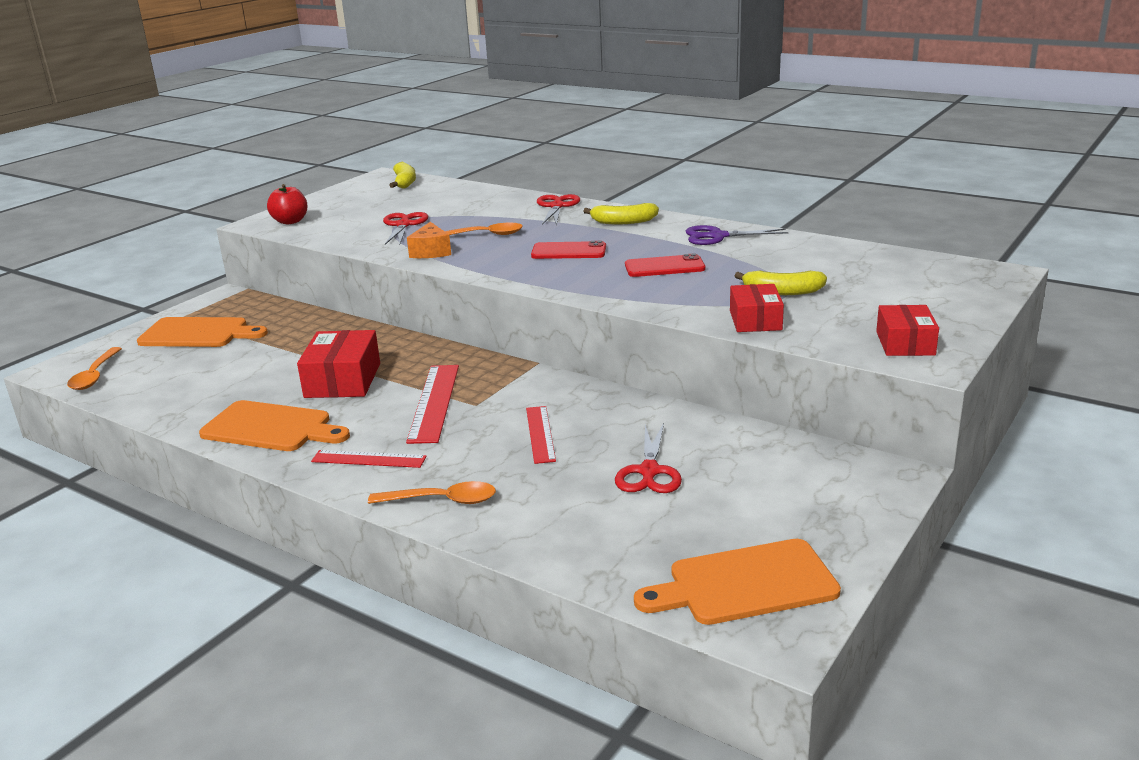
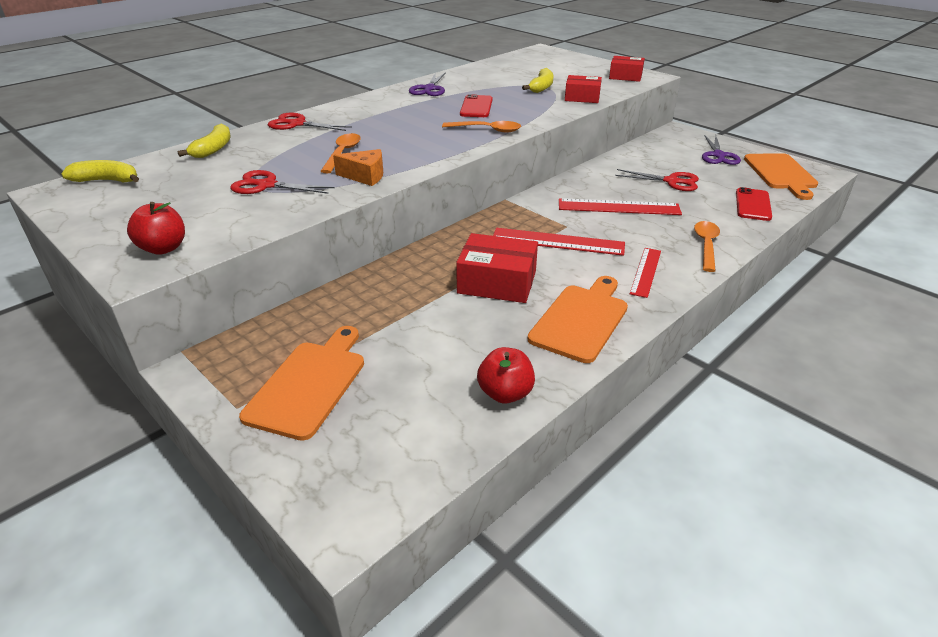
camera: 80 degrees left, 10 degrees up
(95, 375) = (390, 471): orange spoon -> orange spoon (487, 130)
(167, 404) = (505, 393): none -> red apple
(540, 434) = (618, 207): red ruler -> red ruler, size x1.54
(568, 251) = (417, 129): red phone -> red phone (753, 205)
(623, 222) = (366, 108): yellow banana -> yellow banana (213, 149)
(794, 516) = (718, 155): none -> purple scissors

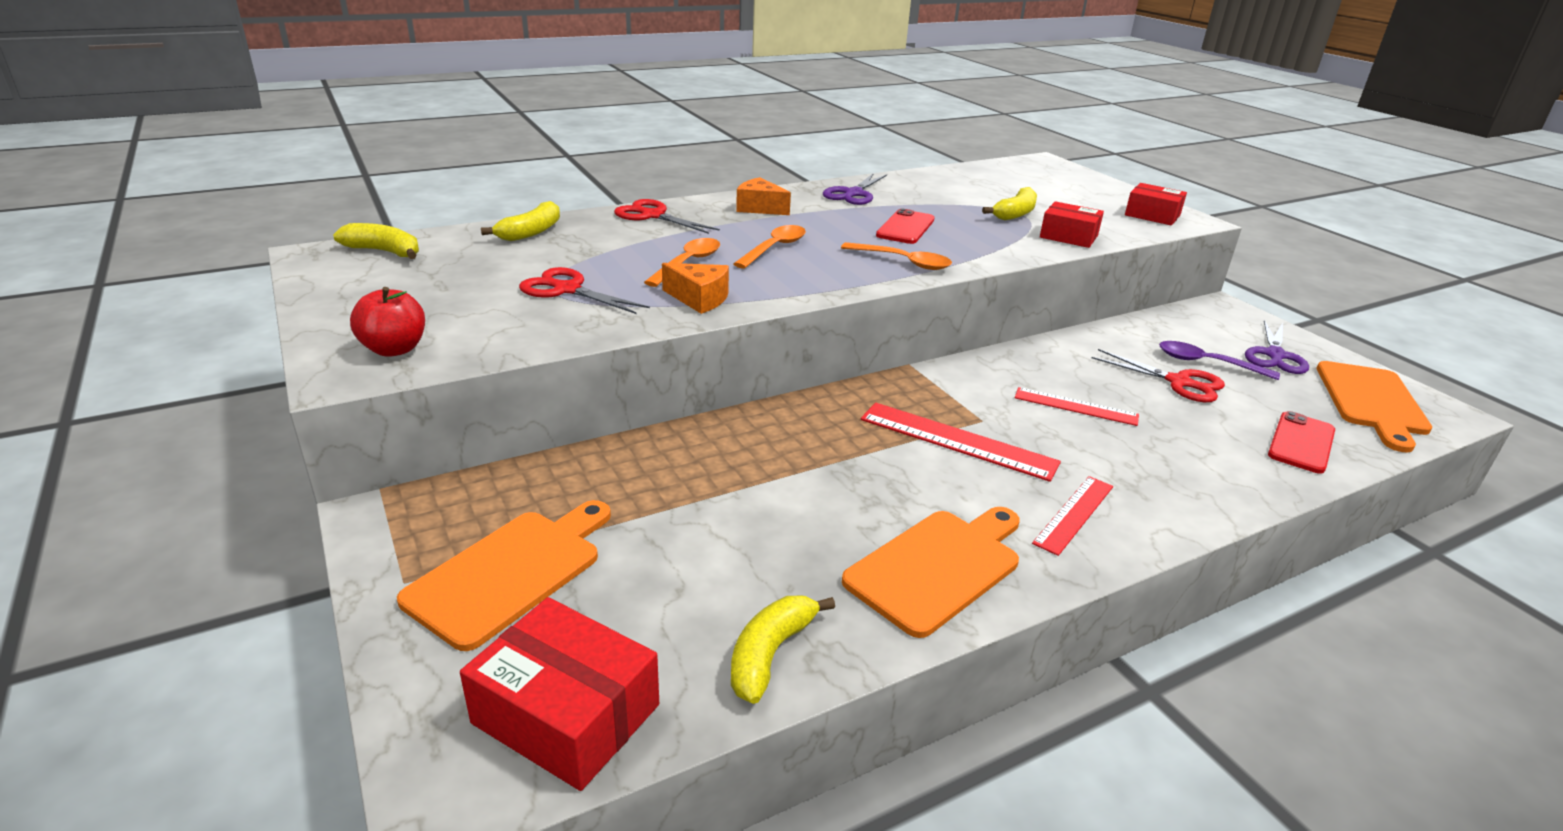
camera: 15 degrees right, 5 degrees down
(370, 108) = (759, 208): none -> orange cheese
(497, 282) = (838, 483): red box -> red box (566, 714)
(505, 393) = (770, 654): red apple -> yellow banana
(618, 207) = (1075, 406): red ruler -> red ruler, size x0.65
(683, 167) = (1207, 363): none -> purple spoon
(706, 245) = (1192, 493): orange spoon -> orange spoon (774, 248)

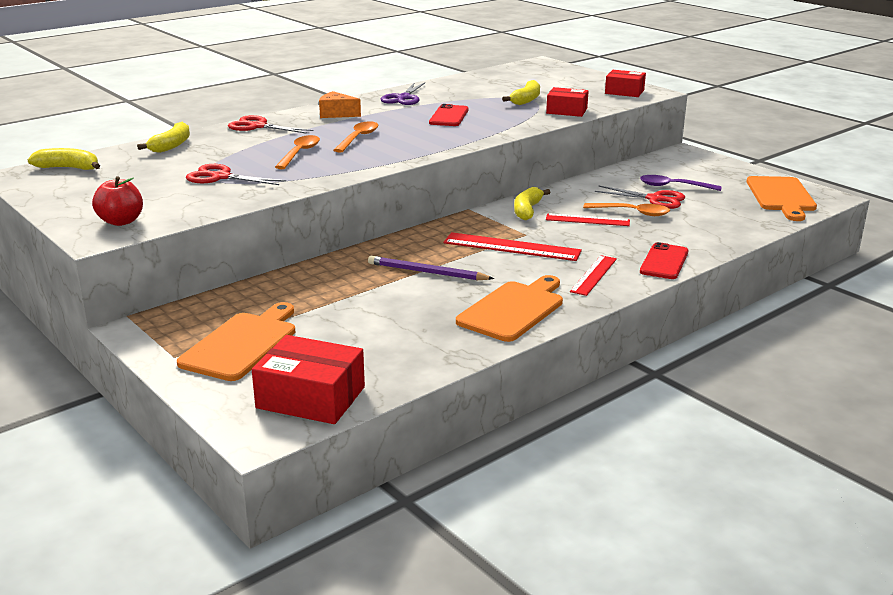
camera: 10 degrees left, 5 degrees down
(699, 299) = (318, 173): orange cheese -> none
(770, 654) = (422, 359): yellow banana -> yellow banana (527, 210)
(823, 471) = (427, 272): none -> purple pencil
(902, 262) = (453, 137): orange spoon -> orange spoon (632, 213)
(1274, 355) = (719, 177): purple scissors -> none
(1301, 443) = (735, 223): red phone -> red phone (664, 262)

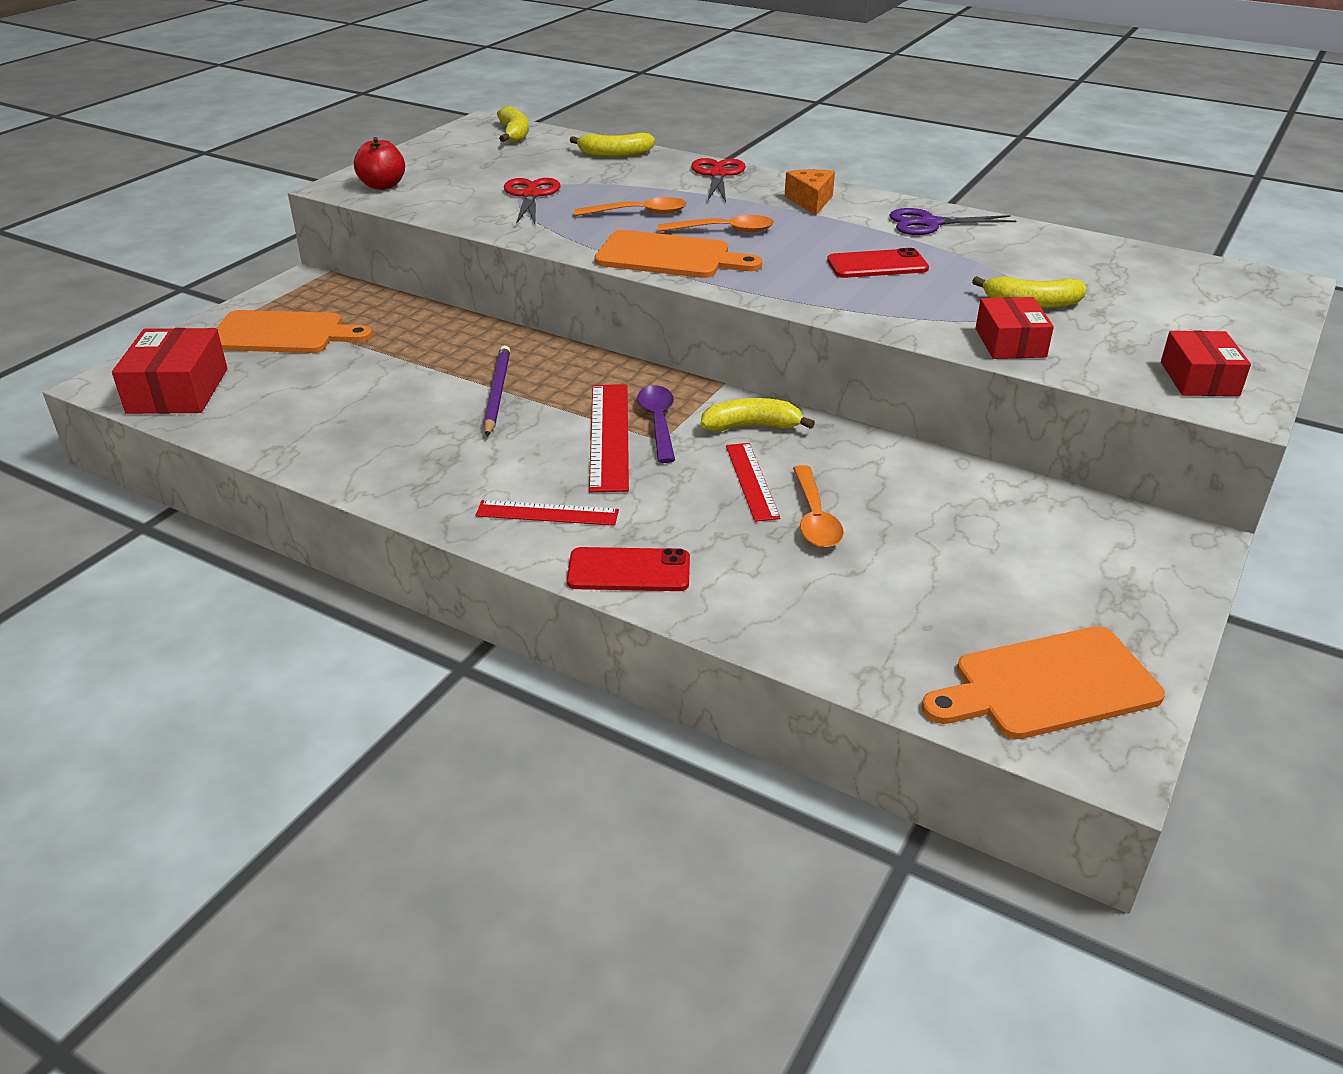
camera: 70 degrees right, 10 degrees up
(513, 309) = (412, 468): orange cutting board -> orange cutting board (669, 257)
(655, 199) = (896, 533): red scissors -> none
(674, 186) = (980, 547): purple spoon -> purple spoon (658, 423)

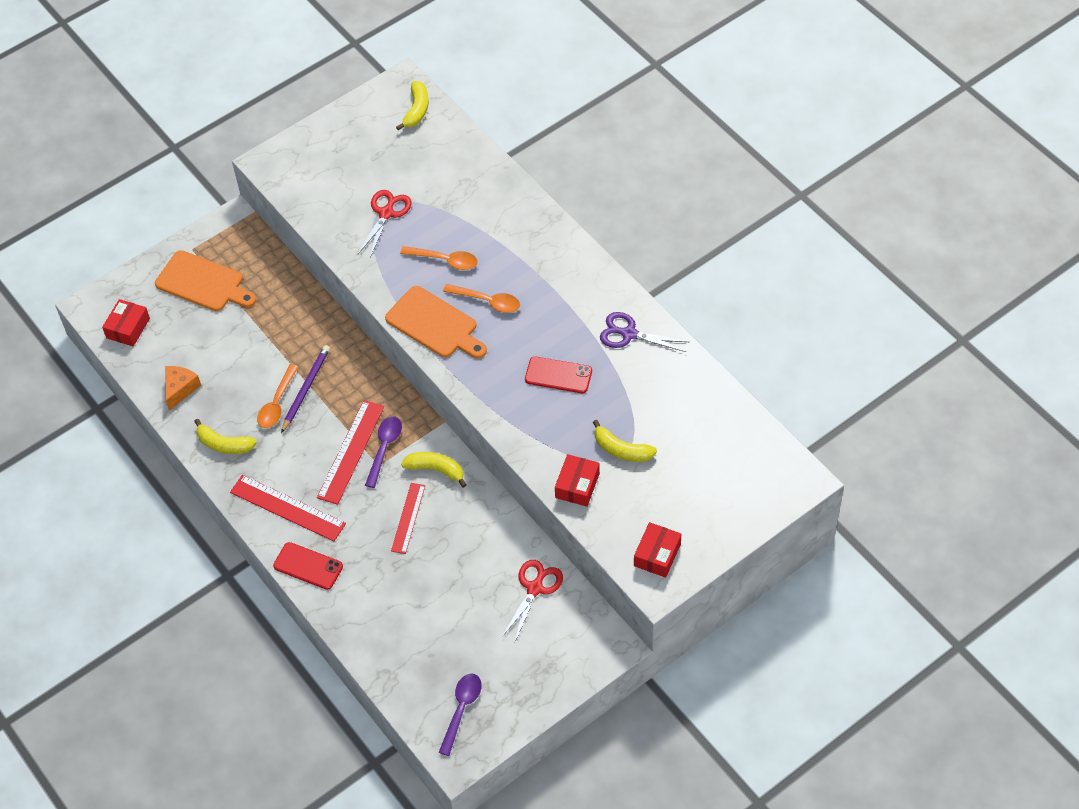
camera: 25 degrees right, 20 degrees up
(178, 391) = (128, 328): red box -> red box, size x0.66
(383, 186) = (295, 170): red apple -> none
(547, 513) = (287, 508): red ruler -> red ruler, size x1.54
(615, 154) = (473, 165): yellow banana -> yellow banana (224, 444)
(718, 175) = (528, 220): red scissors -> red scissors (535, 588)
(810, 201) = (569, 278): orange cheese -> orange cheese (180, 389)
(814, 517) = (424, 559): orange spoon -> orange spoon (277, 403)
(1048, 685) = (461, 710): orange cutting board -> purple spoon

